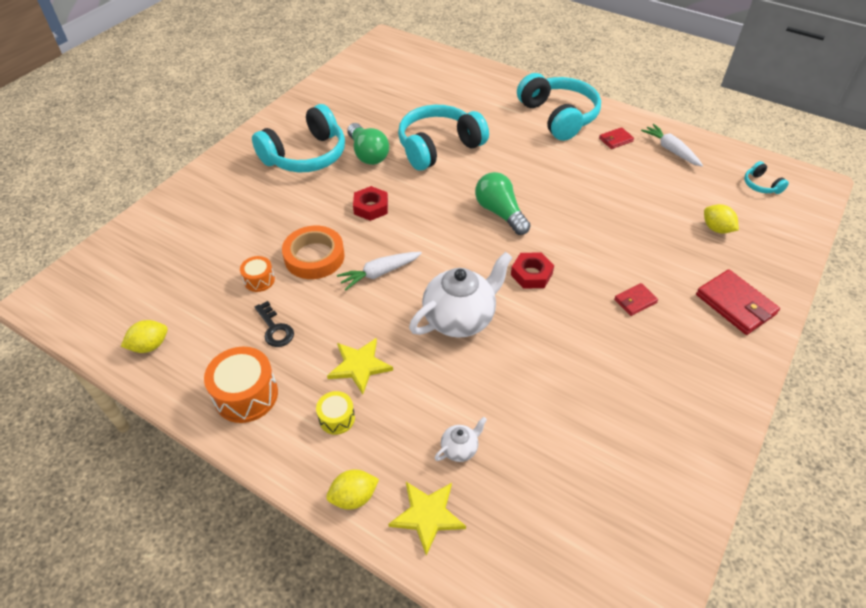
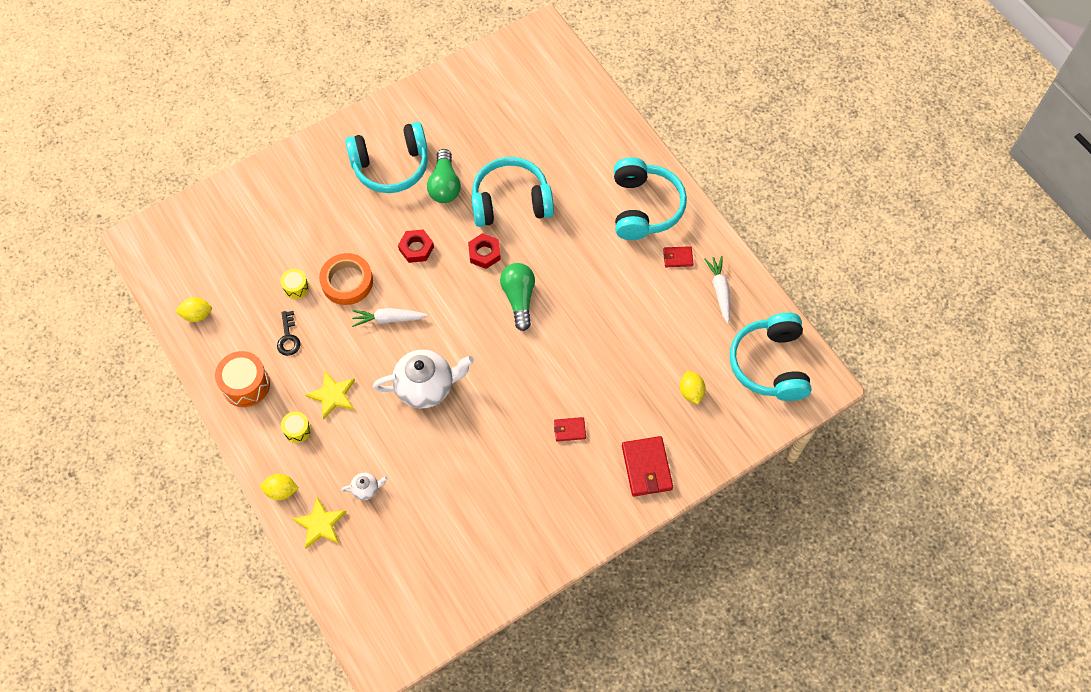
camera: 25 degrees right, 15 degrees up
(259, 280) = (296, 287): orange drum -> yellow drum
(531, 274) = (505, 370): red nut -> red nut (484, 253)
(761, 185) = (770, 364): turquoise headphones -> turquoise headphones, size x2.31

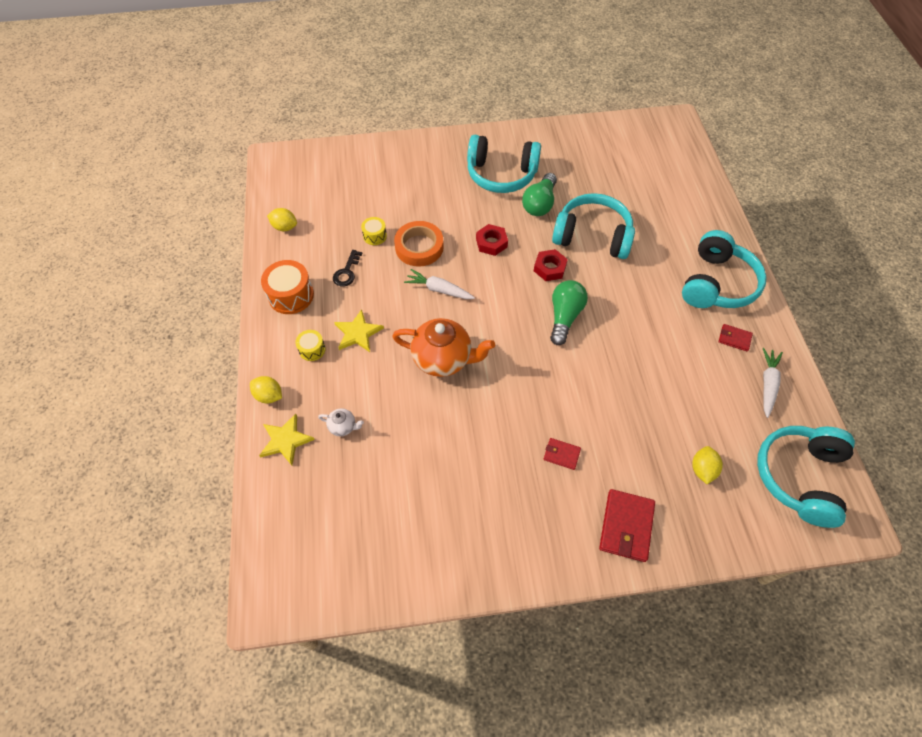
camera: 25 degrees right, 5 degrees down
(426, 387) = (443, 359): white teapot -> orange teapot

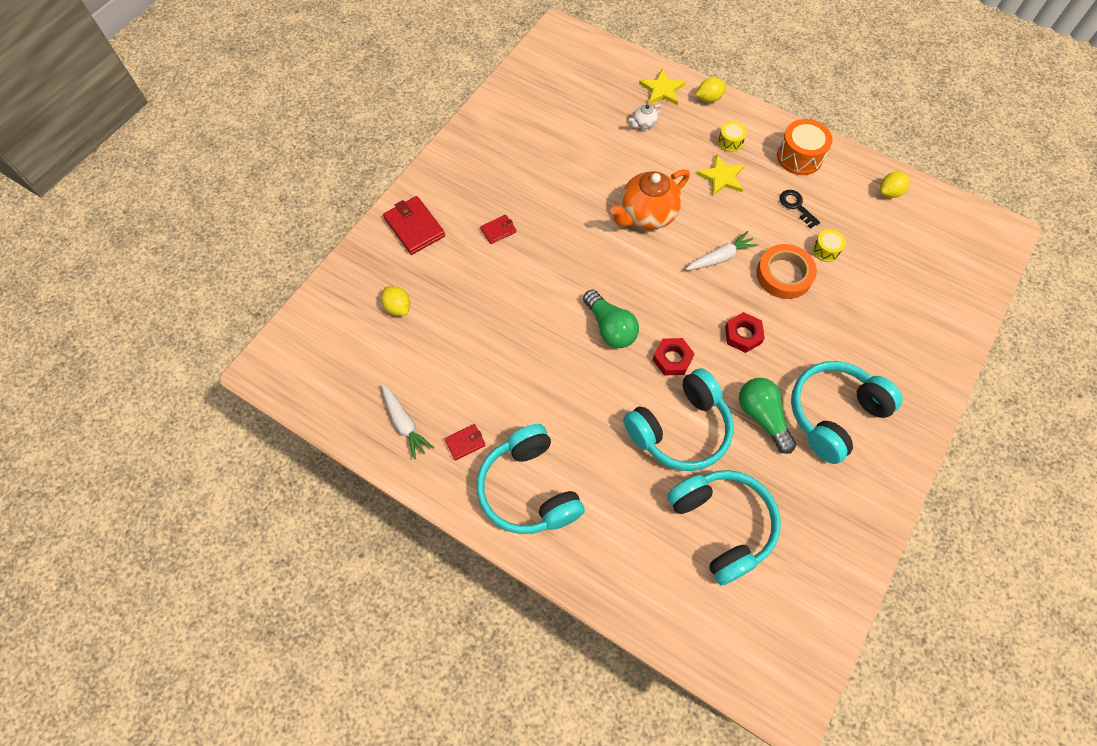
camera: 130 degrees right, 5 degrees up
(799, 477) = (325, 366): turquoise headphones -> turquoise headphones (721, 525)

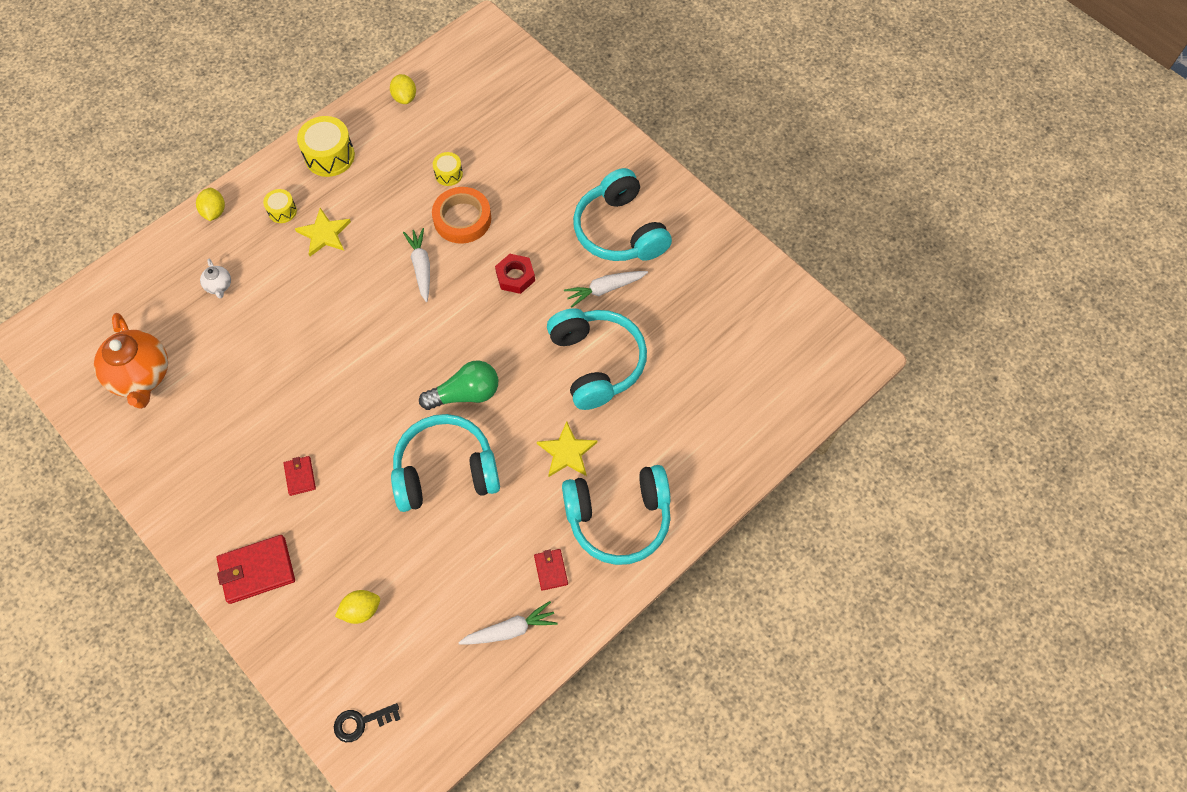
camera: 75 degrees left, 0 degrees up
(647, 215) = (342, 319): orange teapot -> orange teapot (141, 376)
(662, 90) = (179, 253): yellow star -> yellow star (567, 452)
(672, 359) = (520, 347): red nut -> none
(721, 525) = (699, 357): turquoise headphones -> turquoise headphones (445, 472)
(762, 417) = (605, 289): green light bulb -> white carrot
(796, 206) = (388, 180): black key -> black key (361, 722)
(799, 157) = (329, 156): orange drum -> yellow drum

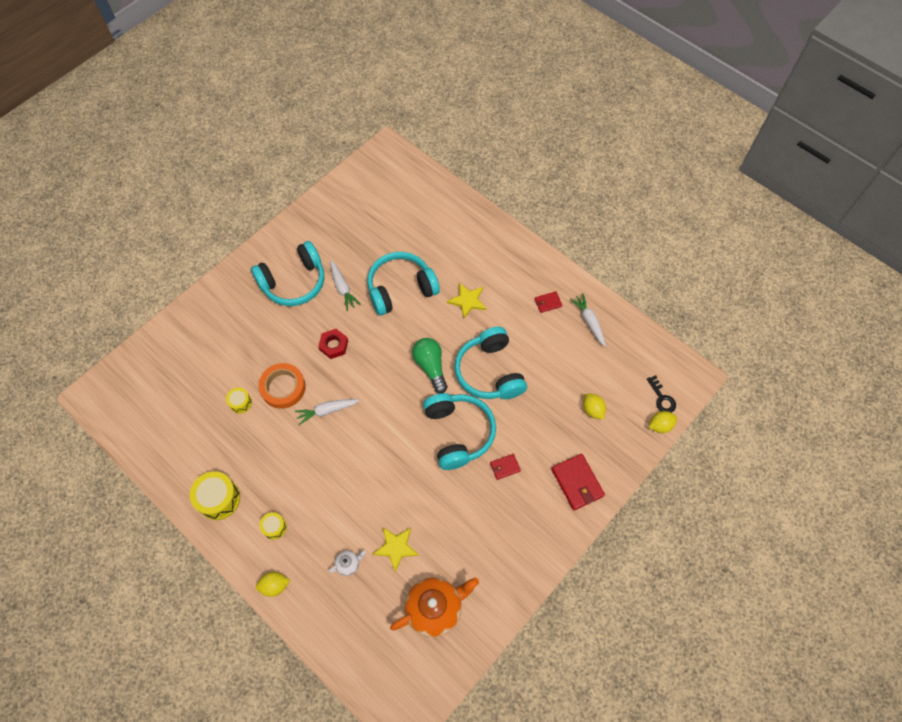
camera: 95 degrees left, 0 degrees up
(324, 234) = (297, 489): yellow star -> yellow star (396, 547)
(405, 97) = (160, 448): yellow lemon -> yellow lemon (660, 425)
(618, 518) = (508, 268): turquoise headphones -> turquoise headphones (458, 433)

